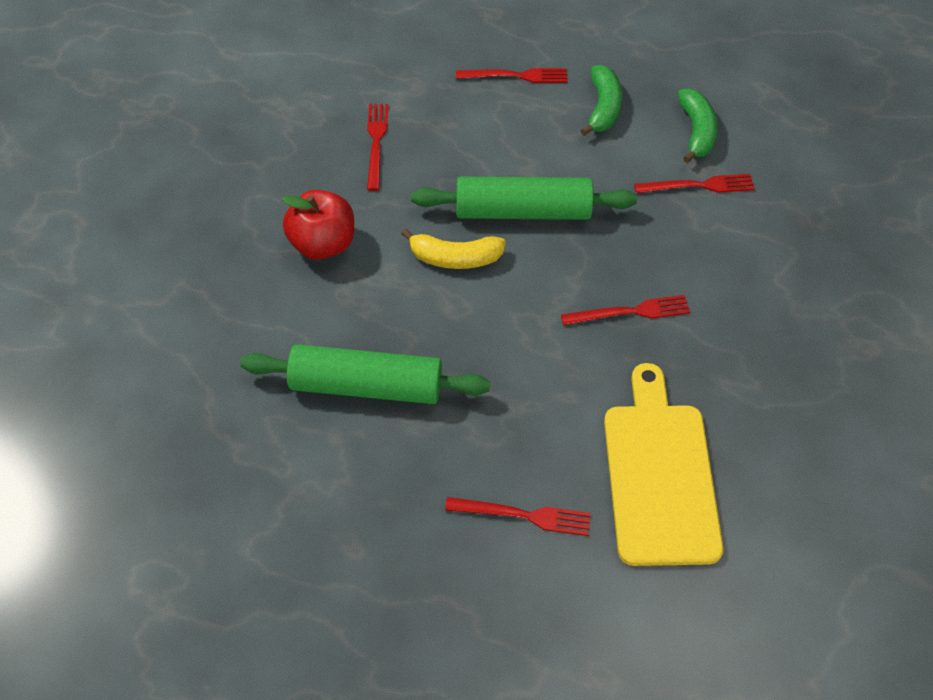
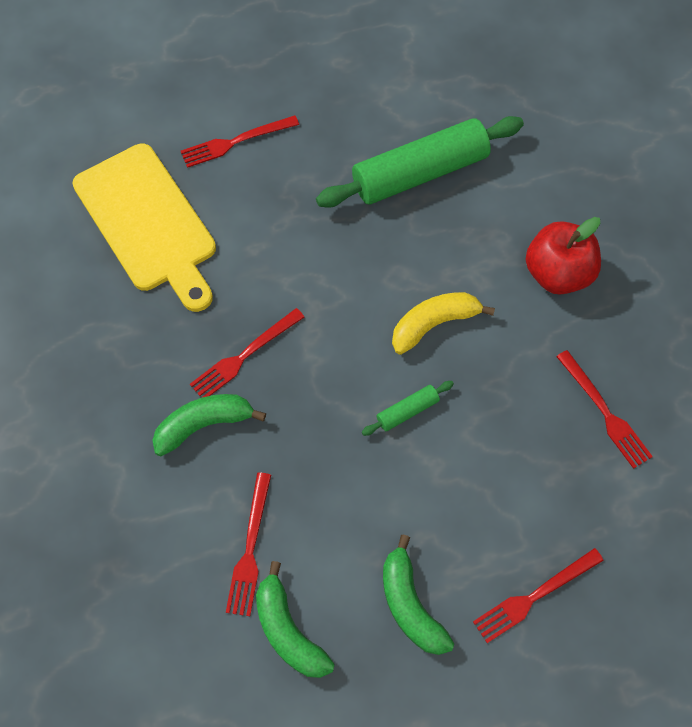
camera: 150 degrees right, 10 degrees up
(522, 211) = (407, 411): green rolling pin -> green rolling pin, size x0.43
(692, 278) = (204, 425): none -> green banana
(698, 186) = (250, 548): red fork -> red fork turned 45 degrees counterclockwise

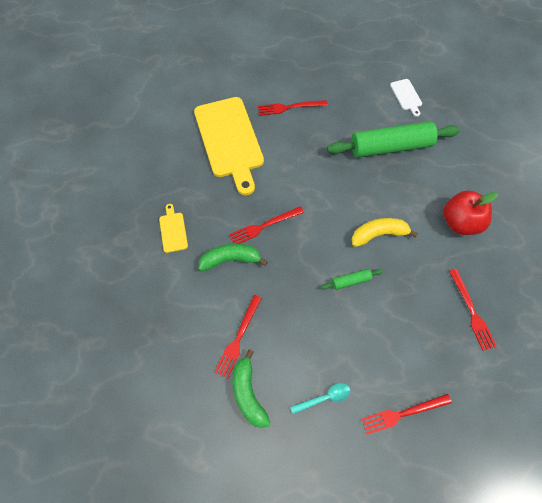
camera: 15 degrees right, 0 degrees up
(93, 400) = (173, 230): none -> yellow cutting board
(410, 605) = (325, 397): green banana -> turquoise spoon
(426, 79) = (406, 96): none -> white cutting board

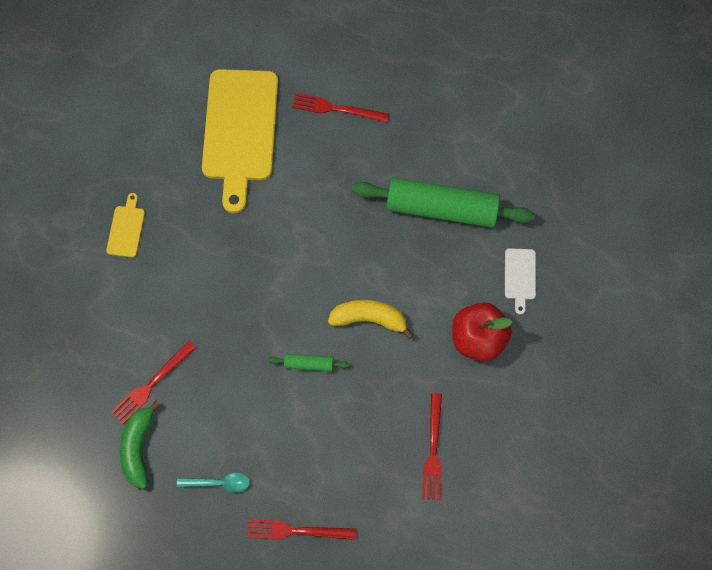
camera: 20 degrees right, 5 degrees up
(231, 259) = (179, 289): green banana -> none
(264, 226) = (236, 260): red fork -> none
(406, 96) = (499, 142): white cutting board -> white cutting board (520, 277)

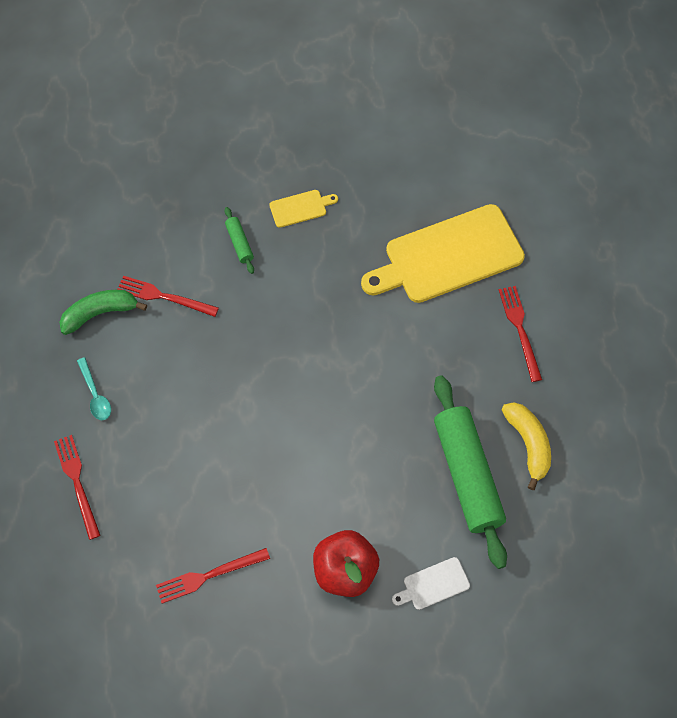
camera: 65 degrees right, 5 degrees down
(309, 364) = (244, 421): green rolling pin -> green rolling pin (239, 243)
(369, 319) = (316, 456): yellow banana -> yellow banana (528, 444)

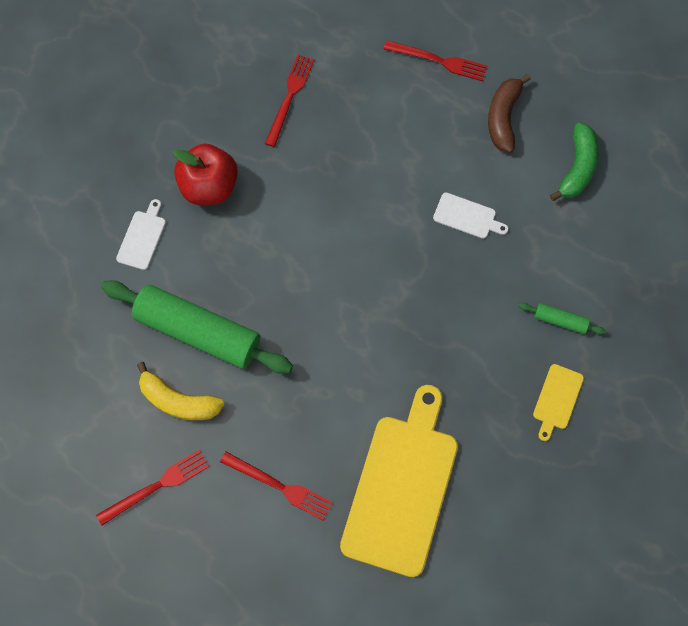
camera: 130 degrees right, 5 degrees up
(95, 395) = (503, 118): turquoise spoon -> brown banana
(164, 296) = (554, 225): red fork -> red fork (157, 486)
(207, 359) = (467, 217): none -> white cutting board

